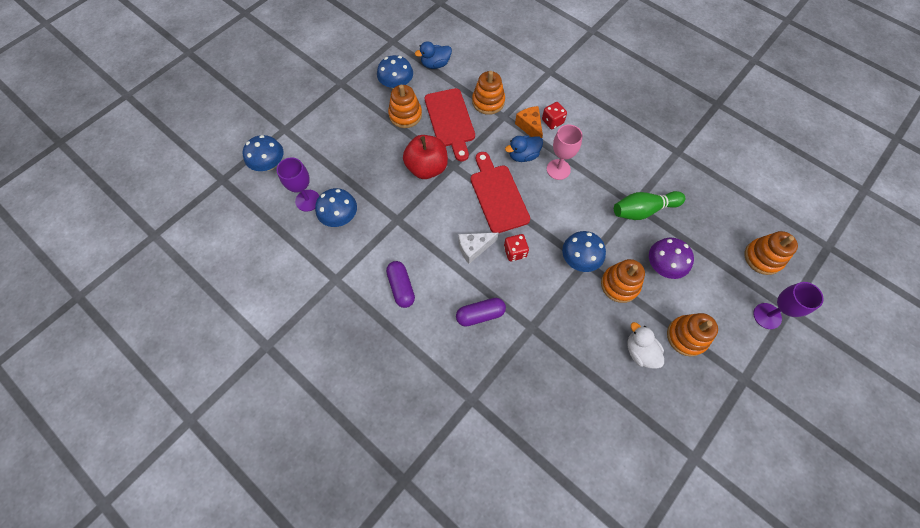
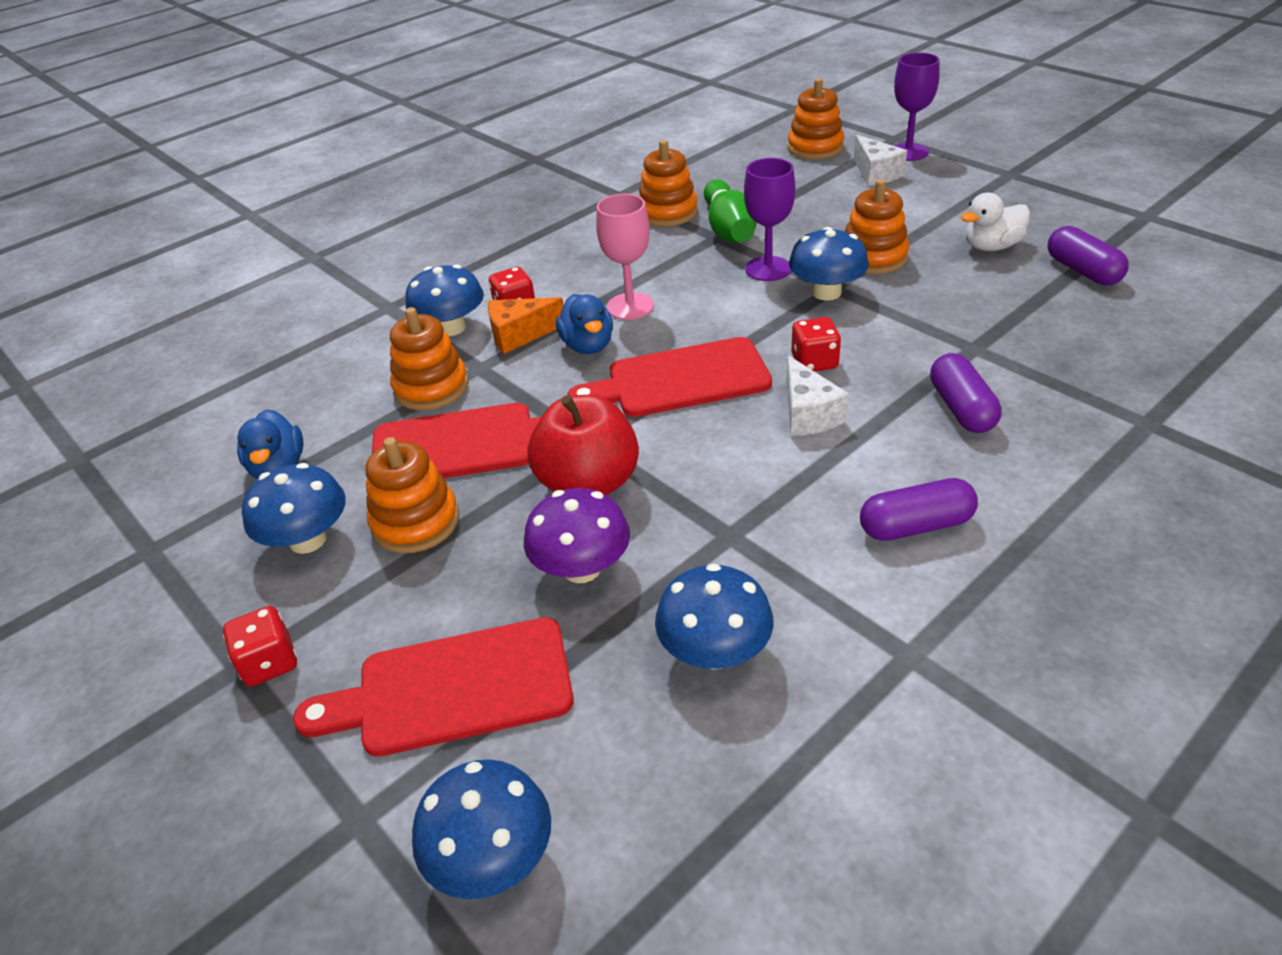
camera: 80 degrees left, 25 degrees down
(307, 200) = (652, 734): purple goblet -> purple goblet (768, 269)
(328, 142) = (453, 689): none -> red cutting board
(341, 90) = (269, 663): none -> red dice
(534, 99) = (451, 328): none -> blue mushroom
(616, 399) = (1082, 271): none -> purple capsule
(663, 265) = (834, 219): purple mushroom -> purple mushroom (582, 568)
(686, 336) = (955, 209): orange stacking toy -> orange stacking toy (667, 212)
(729, 293) = (876, 174): none -> white cheese

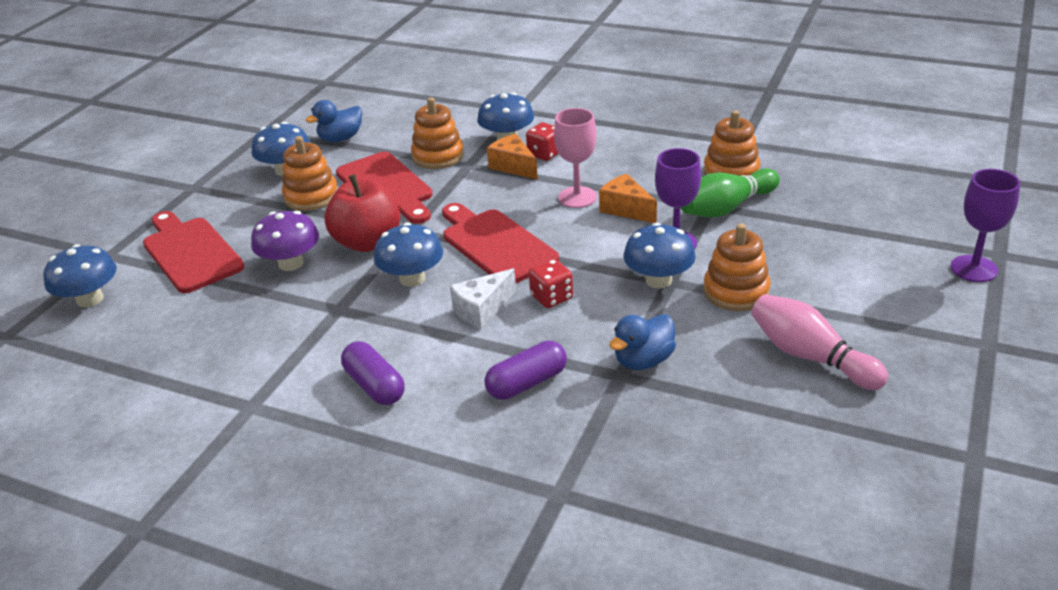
camera: 65 degrees right, 5 degrees down
(269, 663) = (196, 194): red dice -> none
(588, 345) = (516, 196): blue duck -> blue duck (643, 360)
(682, 282) = (626, 209): none -> orange cheese
(715, 651) = (236, 330): blue mushroom -> blue mushroom (412, 278)
(815, 148) = (927, 213): orange stacking toy -> none
(876, 174) = (904, 259): white cheese -> none
(991, 246) = (810, 357): white duck -> pink bowling pin
(1082, 271) = (806, 423): purple capsule -> none

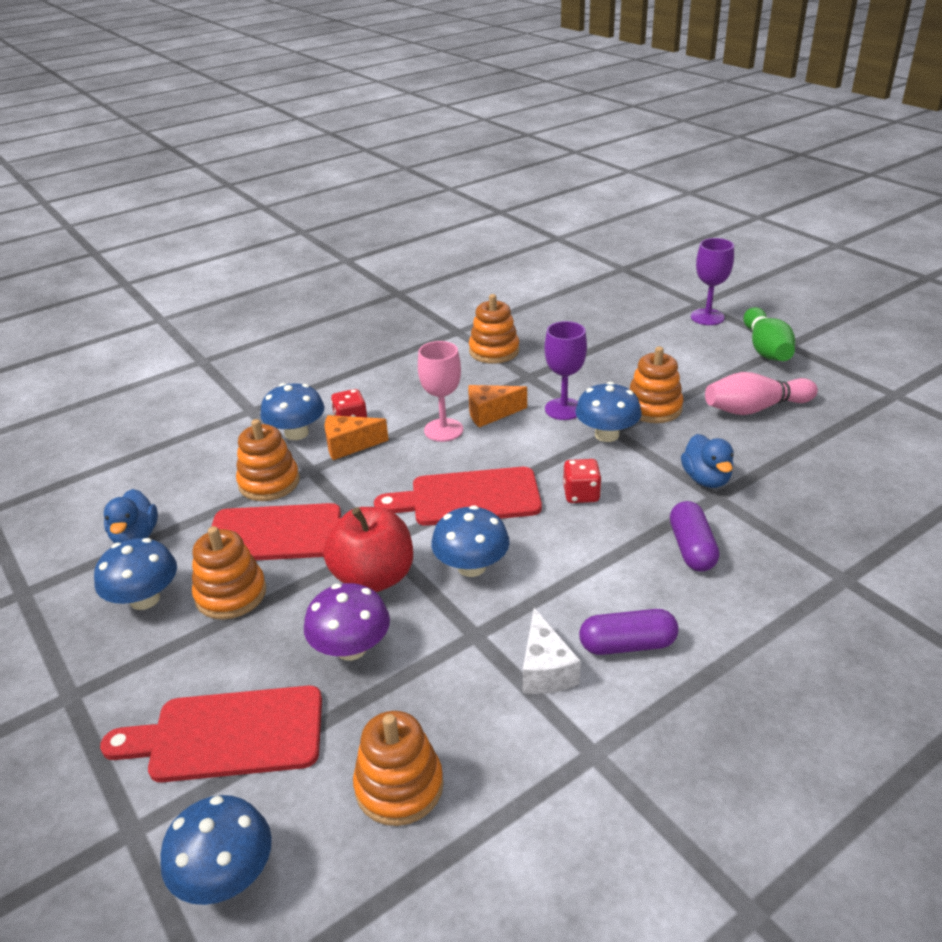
camera: 60 degrees left, 0 degrees up
(181, 333) = (399, 786): none -> orange stacking toy
(482, 310) = (564, 539): white cheese -> white cheese (545, 670)
(726, 208) = (540, 371): green bowling pin -> green bowling pin (765, 349)

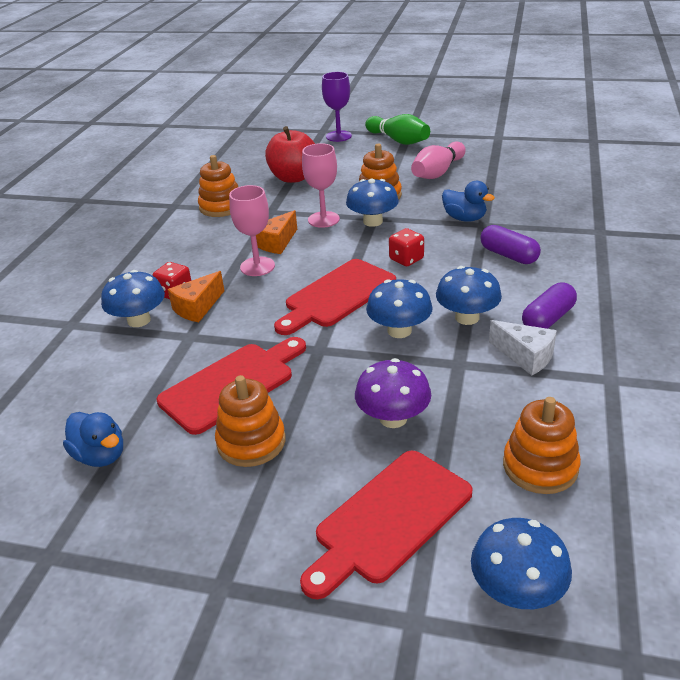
camera: 40 degrees left, 0 degrees up
(145, 599) = (181, 488): blue mushroom -> blue mushroom (467, 317)
(269, 482) = (167, 361): orange stacking toy -> none
(373, 578) = (344, 372): red apple -> red apple (293, 177)
(564, 409) = (323, 219): purple goblet -> pink goblet

